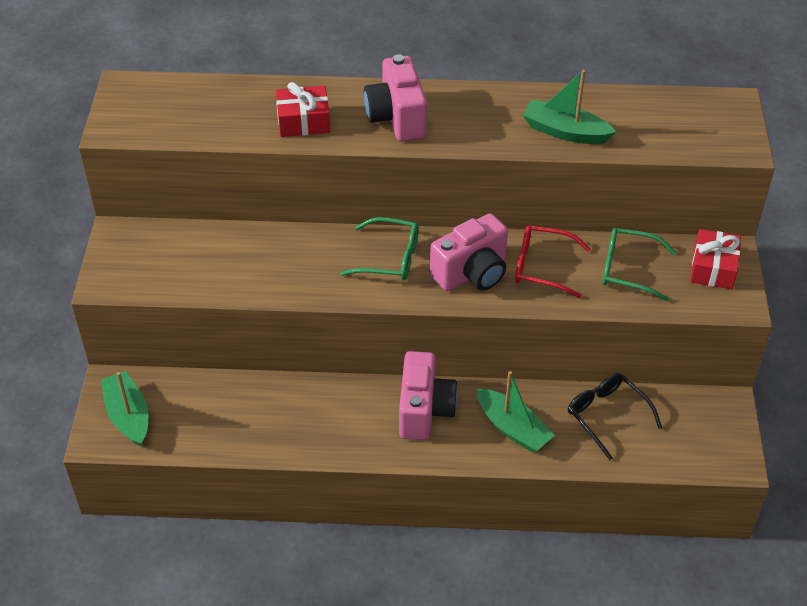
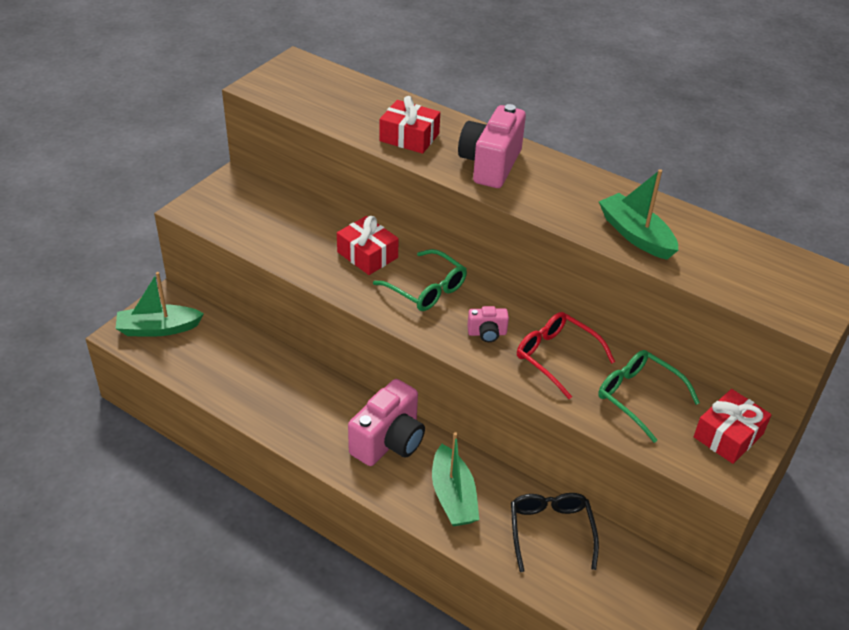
camera: 30 degrees right, 5 degrees down
(128, 416) = (159, 328): green boat -> green boat turned 105 degrees counterclockwise
(311, 250) = (367, 255): none -> red gift
(472, 273) = (487, 333): pink camera -> pink camera, size x0.49

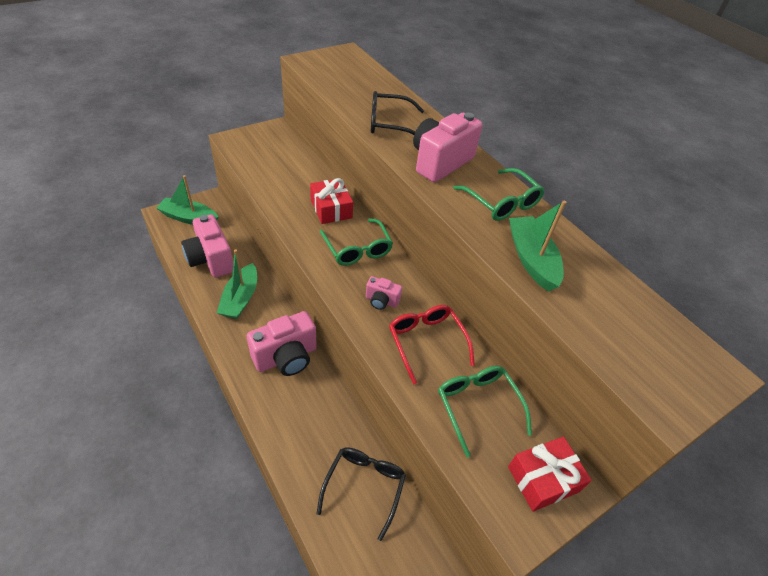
camera: 20 degrees right, 5 degrees up
(224, 368) = (211, 259): none -> pink camera
(409, 137) = (390, 124): red gift -> black glasses
(453, 496) = (306, 422): green boat -> green boat (240, 298)
(575, 188) = (501, 202): none -> green glasses

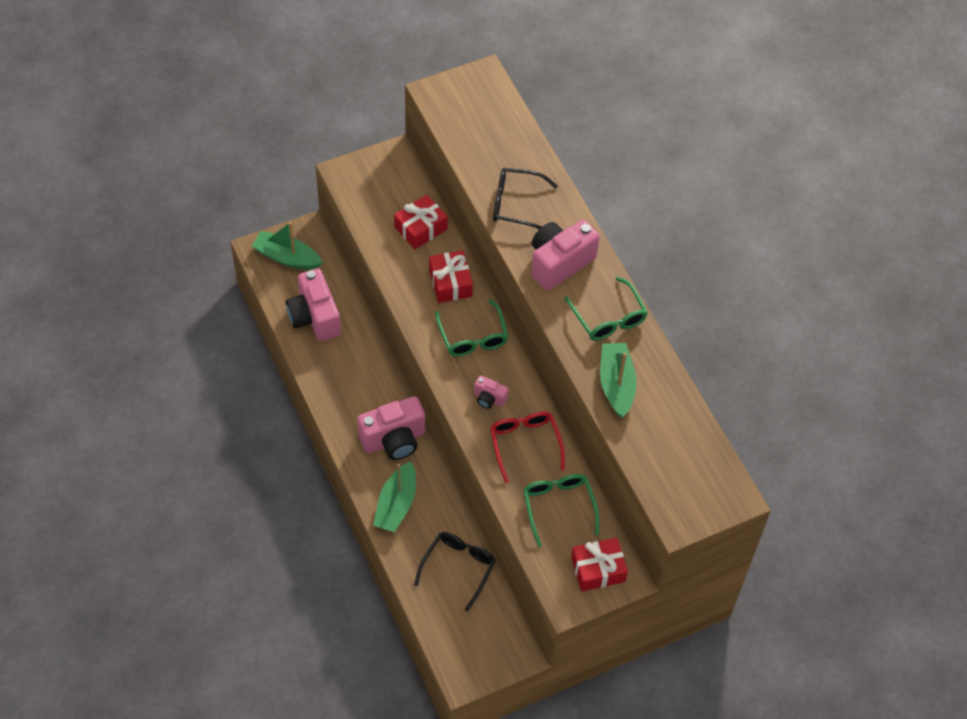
camera: 10 degrees right, 10 degrees up
(240, 298) = (347, 369): green boat -> green boat (396, 504)
(301, 172) = (420, 228): none -> red gift

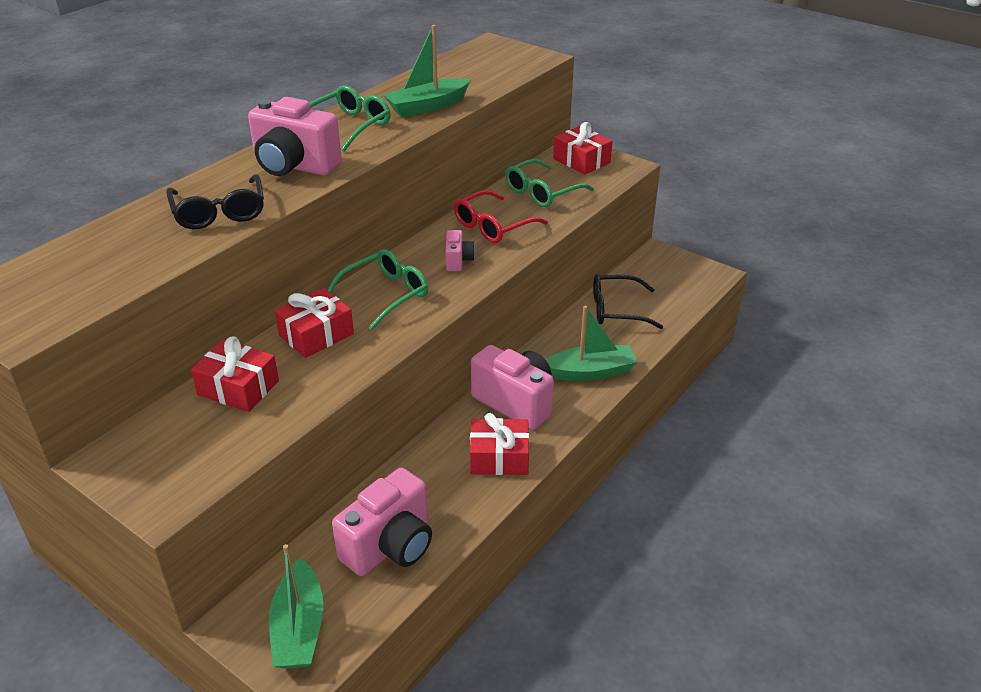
camera: 115 degrees left, 20 degrees down
(348, 404) = (499, 457): none -> red gift

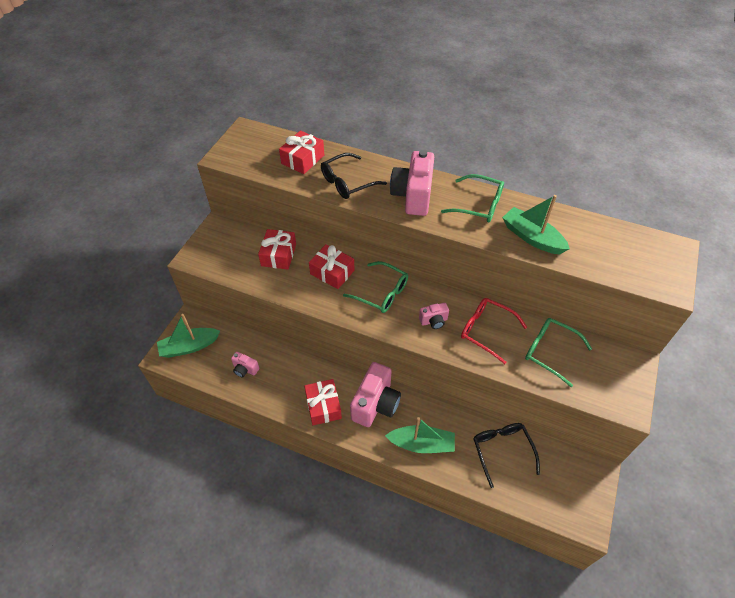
camera: 75 degrees right, 15 degrees up
(390, 546) = (245, 369): pink camera -> pink camera, size x0.49
(581, 160) = (617, 370): red gift -> red gift (302, 159)
(590, 372) = (421, 444): green boat -> green boat turned 60 degrees counterclockwise

